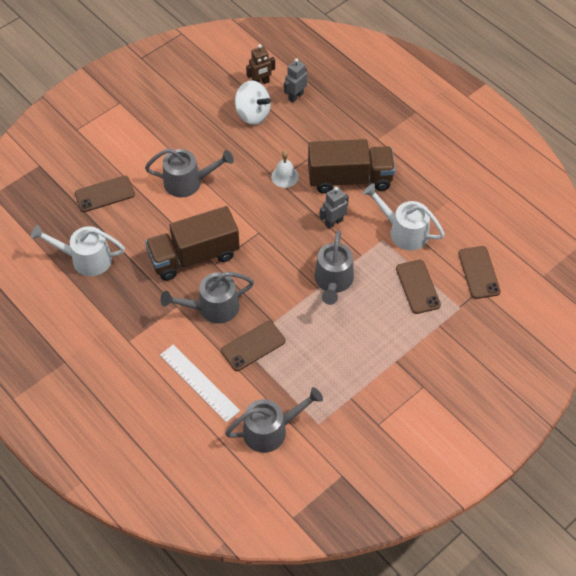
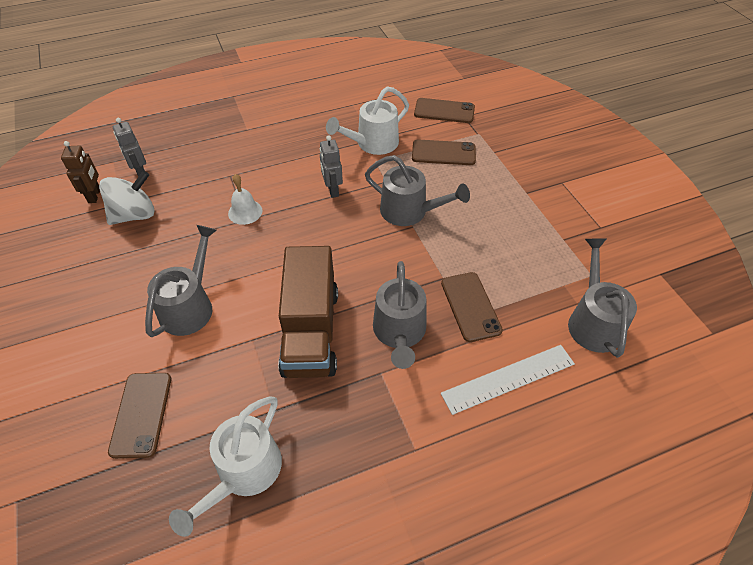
camera: 70 degrees left, 5 degrees down
(349, 179) = (283, 162): brown truck -> none

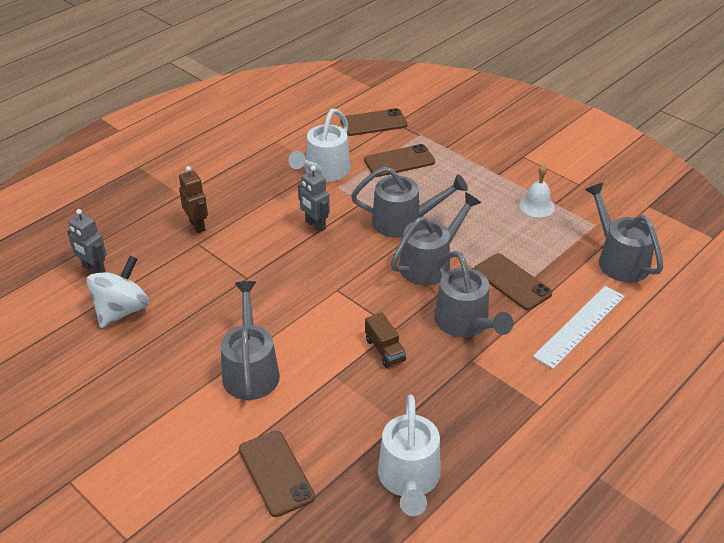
camera: 25 degrees left, 10 degrees down
(95, 195) = (59, 307): brown robot -> brown robot (197, 225)
(245, 212) = (240, 271): white bell -> white bell (536, 206)
(311, 331) = (385, 350): brown truck -> brown truck, size x0.42
(407, 260) = (430, 263): none -> grey watering can

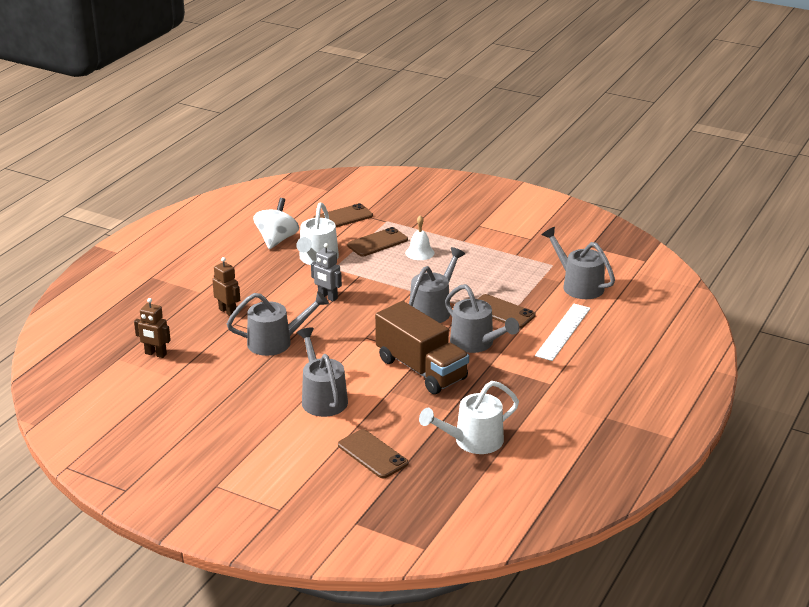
camera: 15 degrees left, 10 degrees down
(93, 269) = (155, 354): grey robot -> brown robot
(122, 311) = (196, 377): white spinning top -> white spinning top (277, 240)
(385, 350) = (421, 369): brown truck -> brown truck, size x2.38
(404, 222) = (400, 284): grey watering can -> grey watering can (276, 342)
(409, 480) = (472, 441): white watering can -> white watering can turned 75 degrees clockwise
(536, 206) = (502, 258): white bell -> white bell (420, 252)

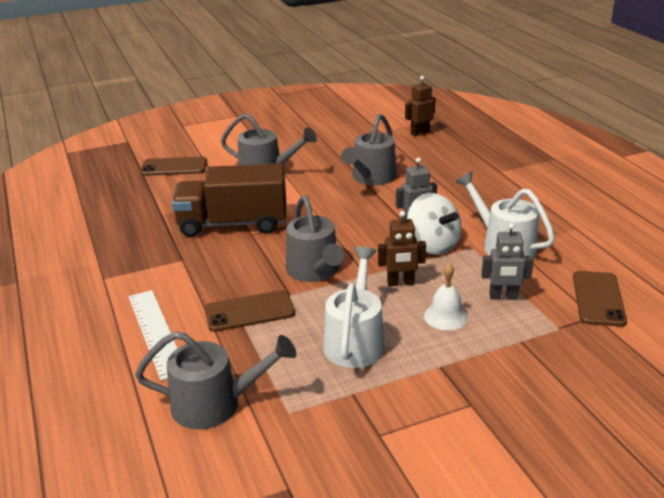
camera: 130 degrees right, 0 degrees up
(228, 311) = (450, 173): brown robot -> brown robot (400, 283)
(277, 240) = (574, 237): white spinning top -> white spinning top (432, 245)
(377, 242) = (503, 297): brown phone -> grey robot
(472, 441) = (114, 207): white watering can -> white watering can (355, 340)
(476, 343) = (223, 268): grey watering can -> none

